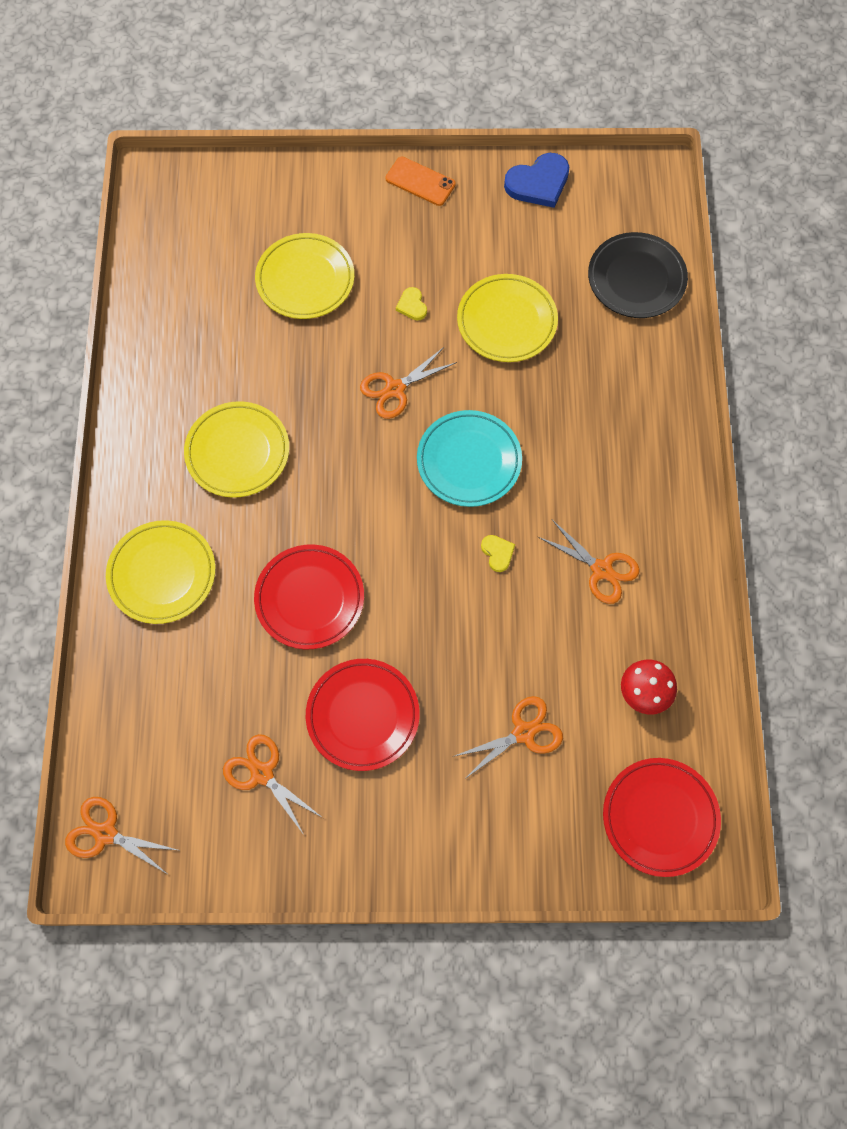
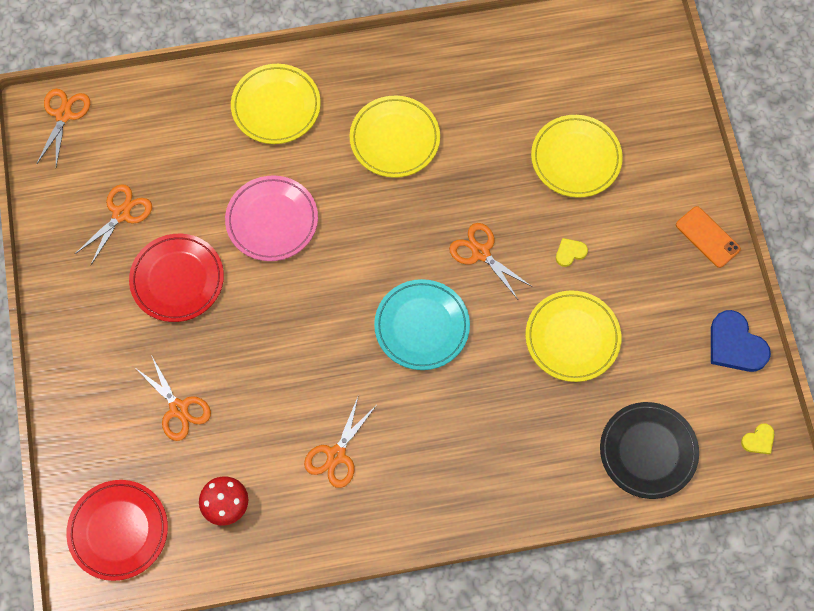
camera: 80 degrees right, 0 degrees up
(310, 598) = (272, 220): red plate -> pink plate
(420, 181) = (707, 237): orange phone -> orange phone turned 60 degrees counterclockwise
(497, 553) = (337, 364): yellow heart -> yellow heart (758, 440)

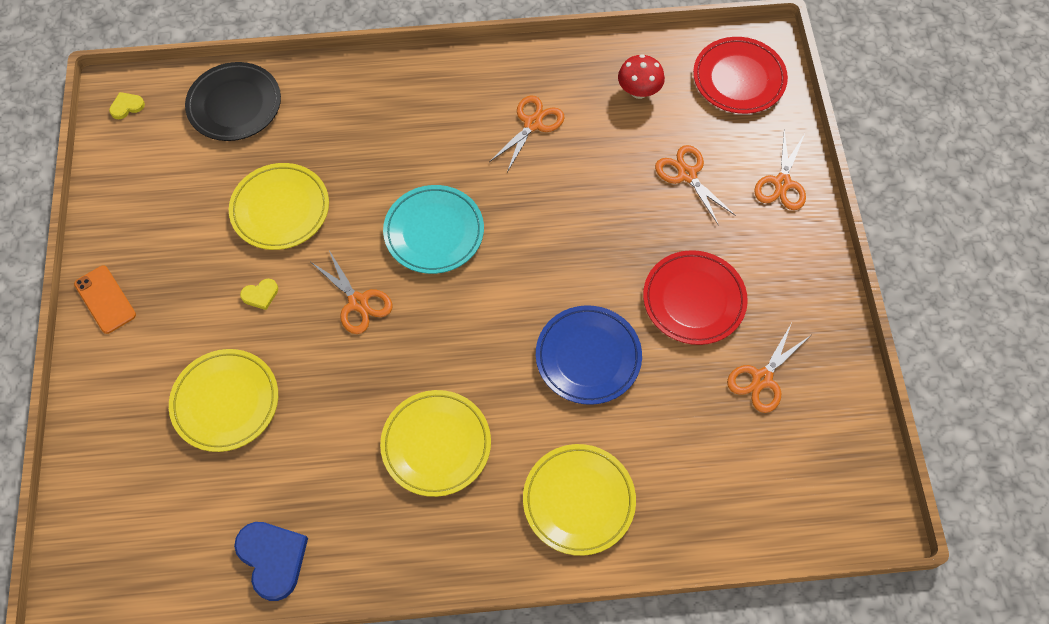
camera: 175 degrees left, 5 degrees down
(63, 115) = (846, 511): orange scissors -> orange scissors (782, 183)
(272, 220) = (588, 357): pink plate -> blue plate
(735, 345) = (116, 190): blue heart -> blue heart (272, 558)

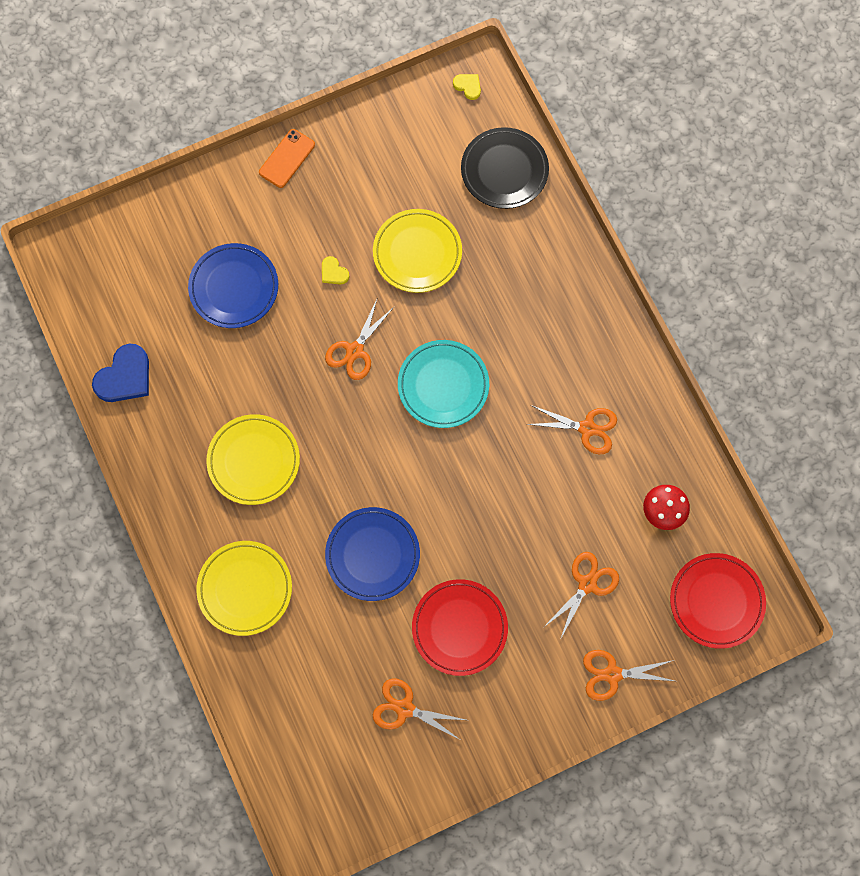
camera: 70 degrees right, 10 degrees up
(225, 402) = (234, 288): yellow plate -> blue plate

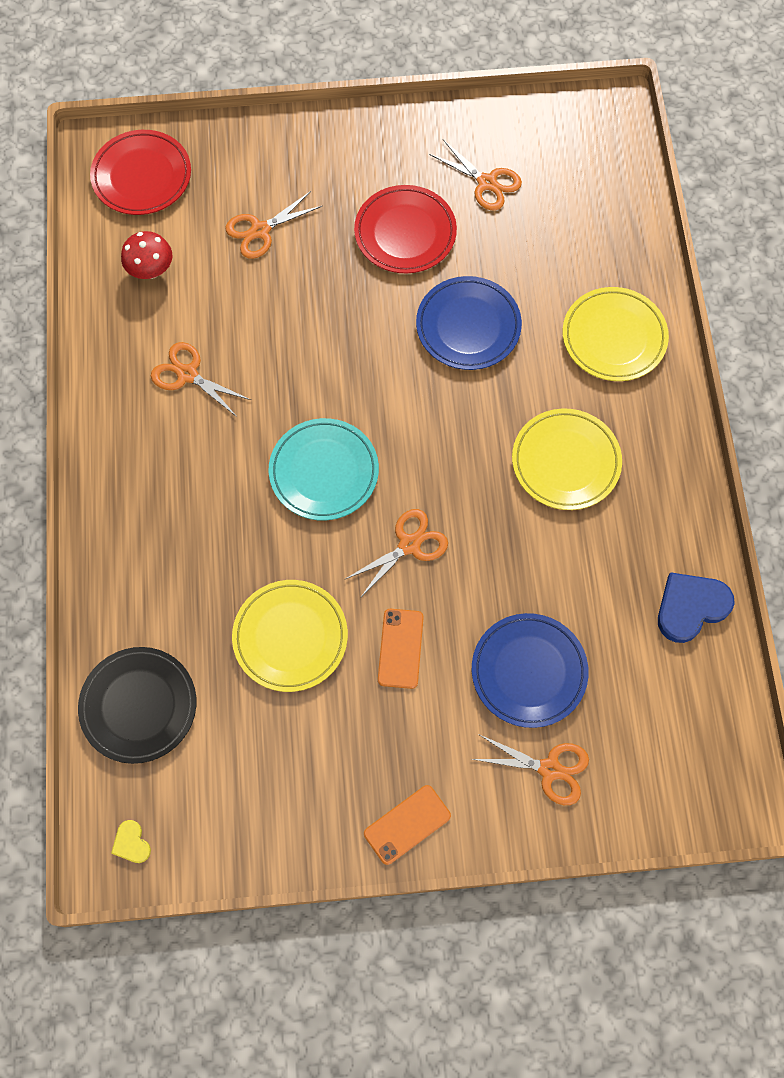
camera: 160 degrees left, 5 degrees down
(333, 272) = (400, 648): yellow heart -> orange phone
(612, 674) = (274, 149): orange scissors -> orange scissors (549, 769)

